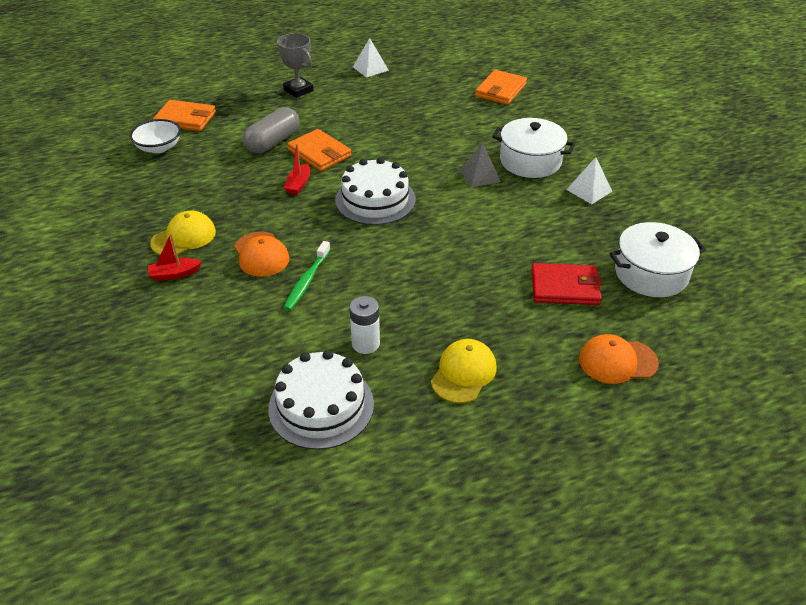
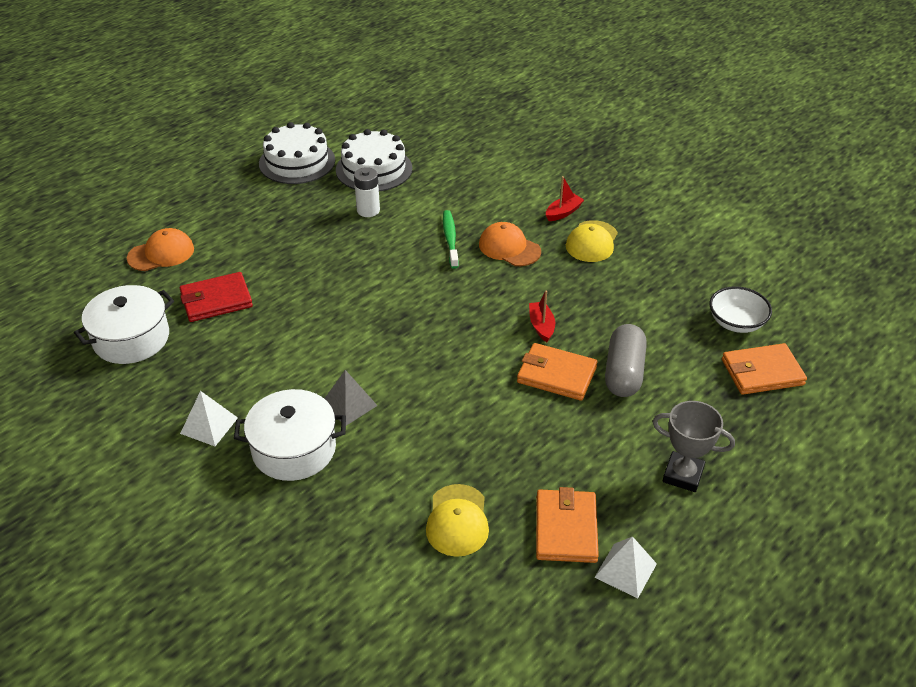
camera: 155 degrees right, 0 degrees up
(375, 200) = (447, 334): white cake -> white cake (297, 162)
(463, 373) = (282, 213): yellow cap -> yellow cap (457, 520)
(500, 90) = (389, 591): orange wallet -> orange wallet (566, 528)

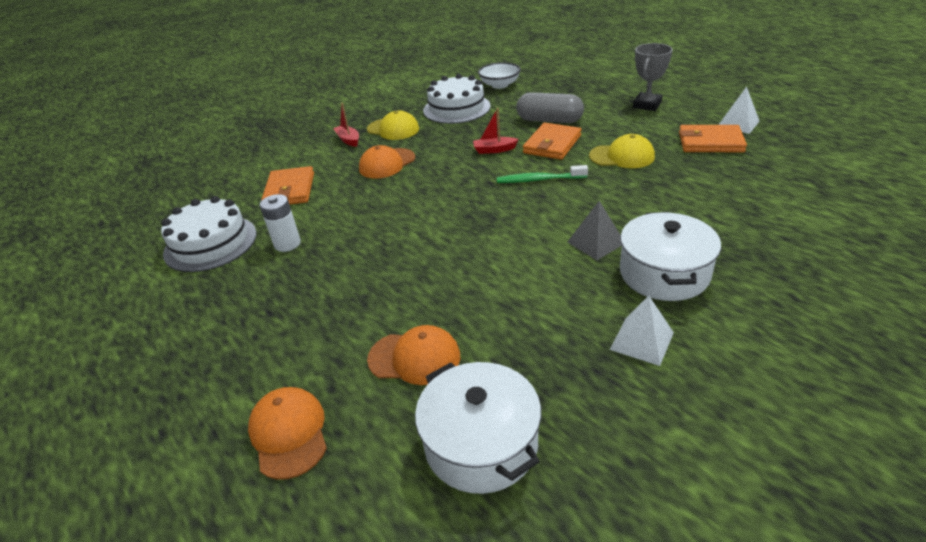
camera: 80 degrees left, 5 degrees down
(216, 300) = (414, 358): red wallet -> orange cap
(297, 162) = (149, 306): white cake -> white cake (456, 108)
(450, 239) = (361, 193): green toothbrush -> green toothbrush (539, 180)
(457, 520) = (720, 183): yellow cap -> yellow cap (622, 156)
(762, 372) = (548, 80): orange wallet -> orange wallet (289, 190)

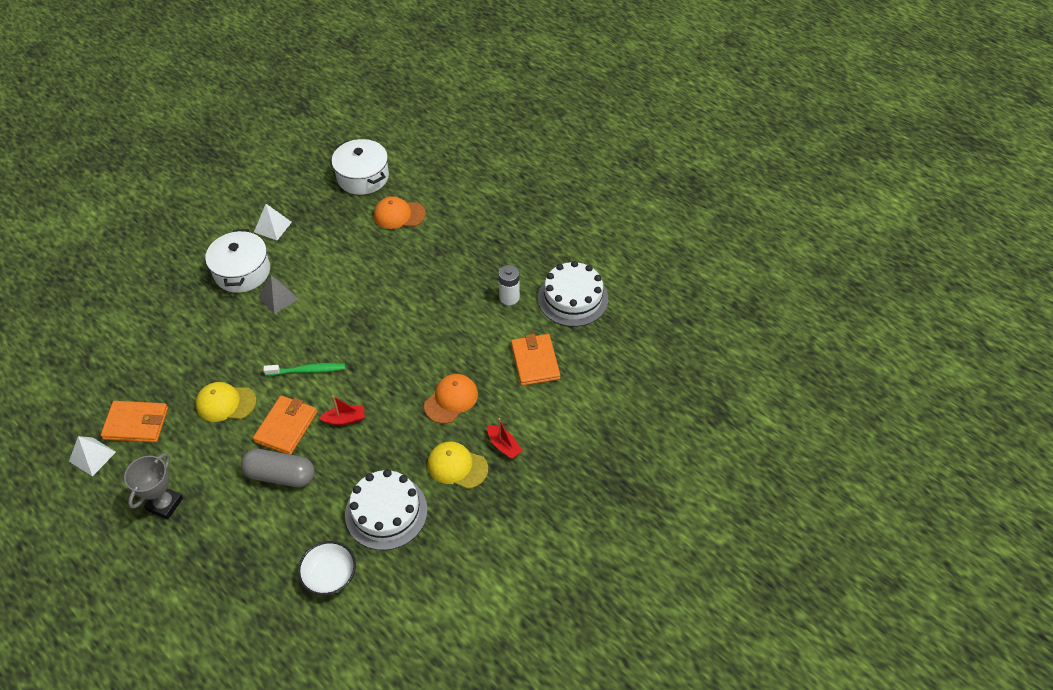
camera: 170 degrees right, 15 degrees up
(289, 433) = (456, 178): orange cap -> none

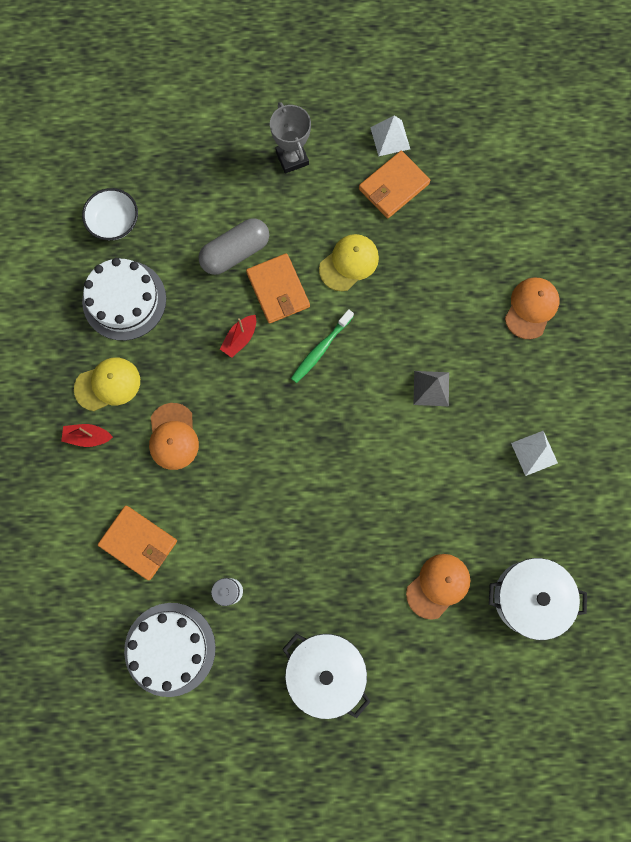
camera: 135 degrees right, 25 degrees up
(170, 288) = (531, 308): none -> orange cap
(242, 271) = (496, 382): white pot -> white pot (325, 671)

